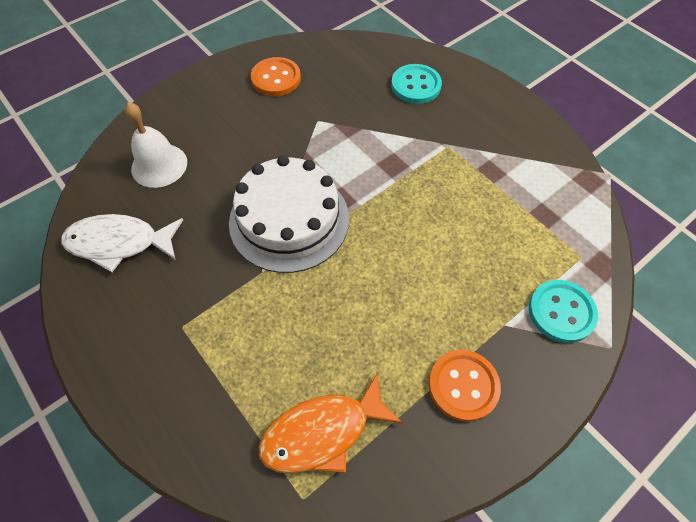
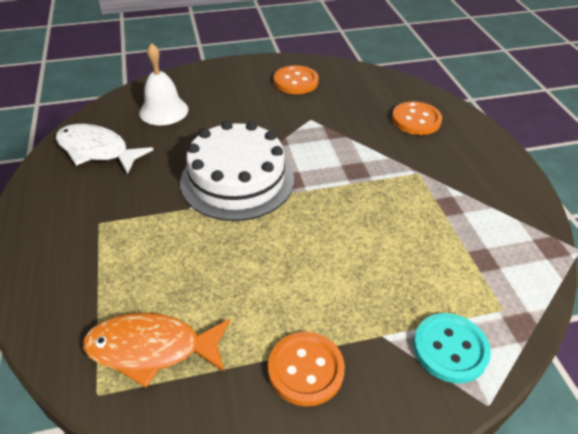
camera: 25 degrees right, 15 degrees down
(416, 85) = (416, 120): turquoise button -> orange button

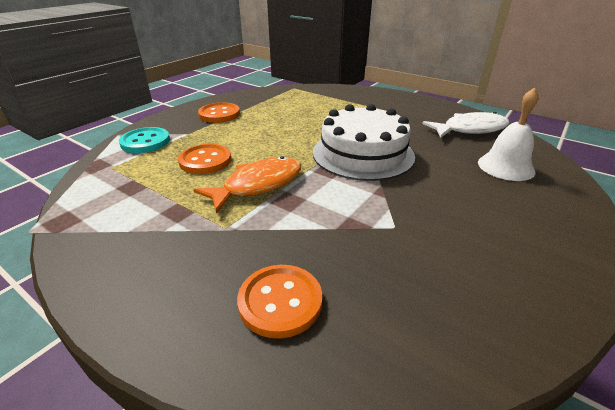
camera: 140 degrees right, 10 degrees down
(152, 349) = (292, 98): orange fish -> orange fish (258, 185)
(295, 81) = (495, 269): orange button -> orange button (205, 161)

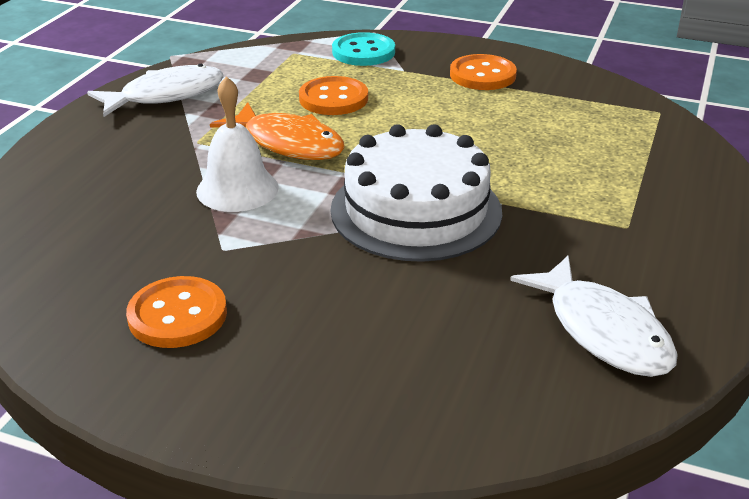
camera: 75 degrees right, 0 degrees up
(118, 239) = (166, 95): none -> white fish
(280, 302) = (89, 191): orange button -> orange button (177, 315)
(506, 167) = (445, 365): white bell -> white bell (237, 189)

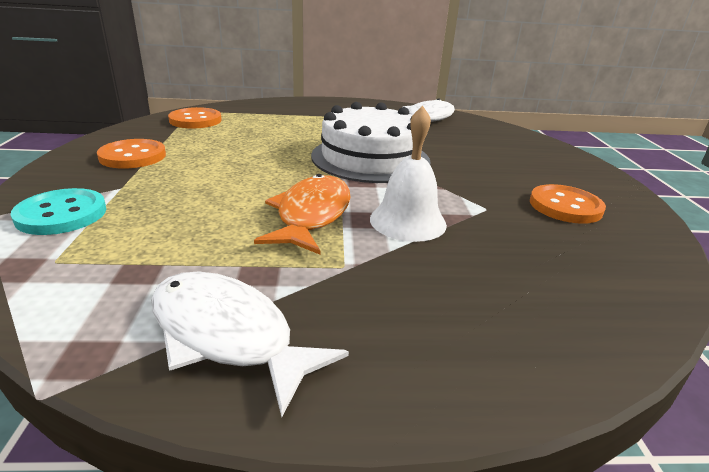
camera: 115 degrees left, 5 degrees down
(333, 99) = (202, 210): orange button -> orange button (195, 120)

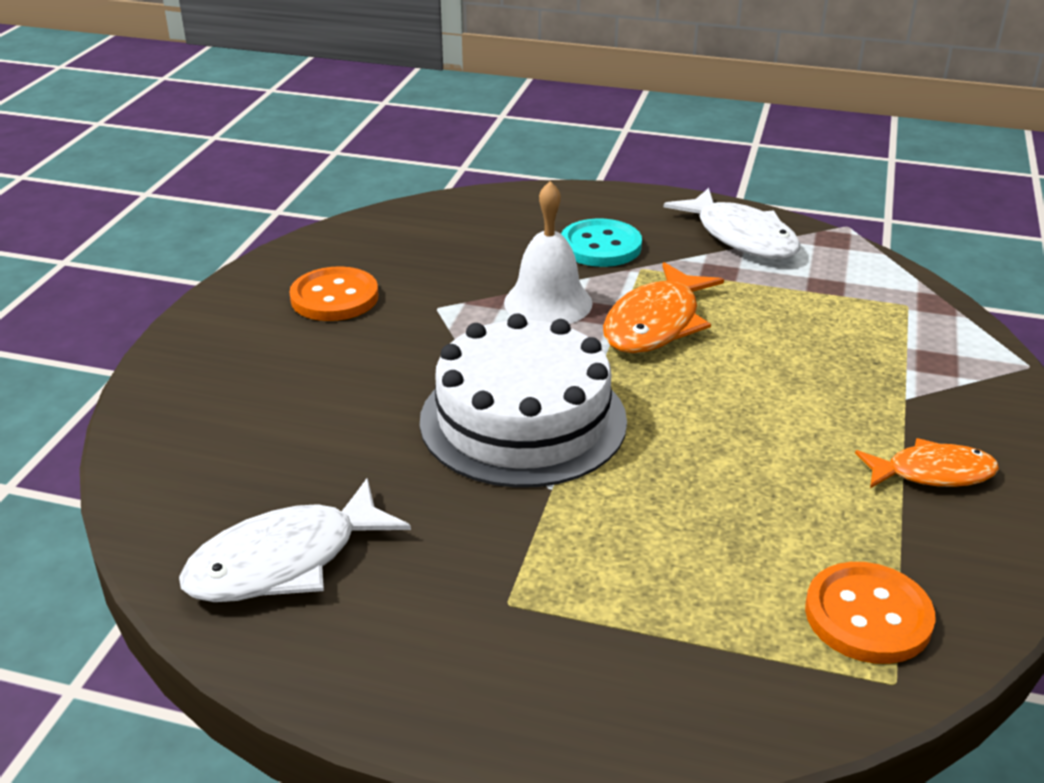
camera: 160 degrees left, 5 degrees up
(61, 214) = (947, 359): turquoise button -> turquoise button (600, 246)
(133, 156) = (932, 473): orange button -> orange fish

